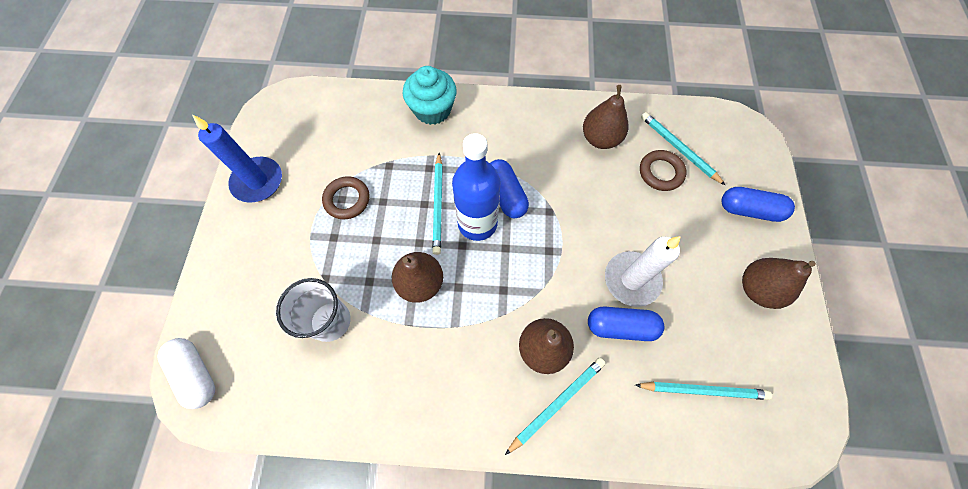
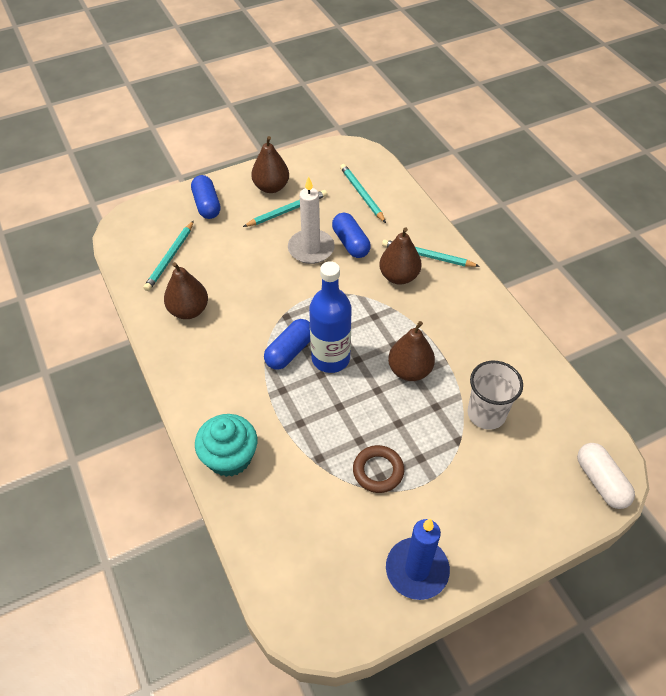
camera: 120 degrees left, 15 degrees down
(196, 374) = (601, 481): white capsule -> white capsule turned 45 degrees counterclockwise
(438, 204) = (333, 395): turquoise pencil -> turquoise pencil (287, 211)
(660, 172) = (202, 261): brown ring -> none

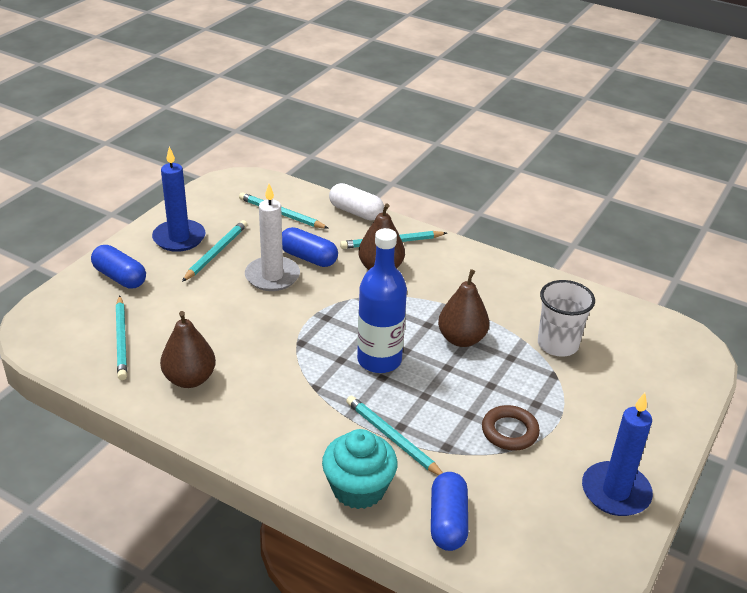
camera: 35 degrees left, 15 degrees down
(271, 187) = (179, 238): brown pear -> blue candle
(286, 430) = (392, 438): none -> turquoise pencil
(290, 351) = (333, 371): blue capsule -> blue capsule (448, 521)
(601, 481) = (690, 354): white capsule -> white capsule (356, 212)

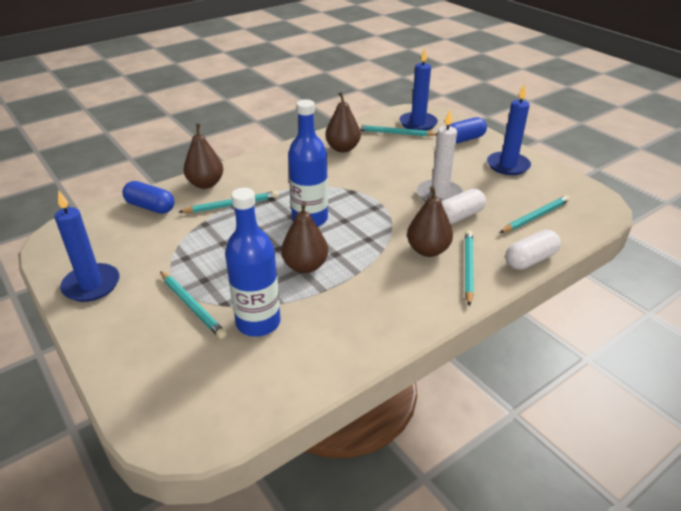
camera: 115 degrees right, 0 degrees up
(80, 324) = (418, 123): none -> blue candle
(216, 253) = (482, 177): turquoise pencil -> turquoise pencil (192, 306)
(308, 258) = (459, 216): blue capsule -> white capsule
(358, 488) = (206, 184): turquoise cupcake -> brown pear
(509, 431) = (191, 256): brown ring -> none
(557, 344) = (258, 323): white cup -> blue bottle

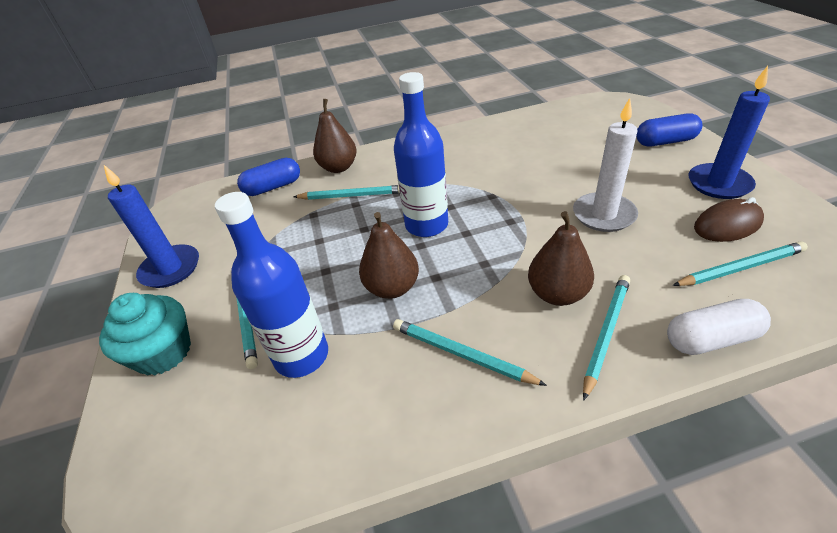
camera: 25 degrees right, 5 degrees up
(133, 344) = (163, 352): none -> turquoise cupcake
(150, 207) = (273, 187): blue capsule -> blue capsule turned 75 degrees counterclockwise
(343, 148) = (505, 140): brown pear -> none
(395, 133) = (576, 127): turquoise pencil -> turquoise pencil (461, 354)
(418, 123) = (610, 116): blue candle -> none
(459, 216) = (621, 250): white capsule -> none
(520, 191) = (727, 225): none -> brown mouse

